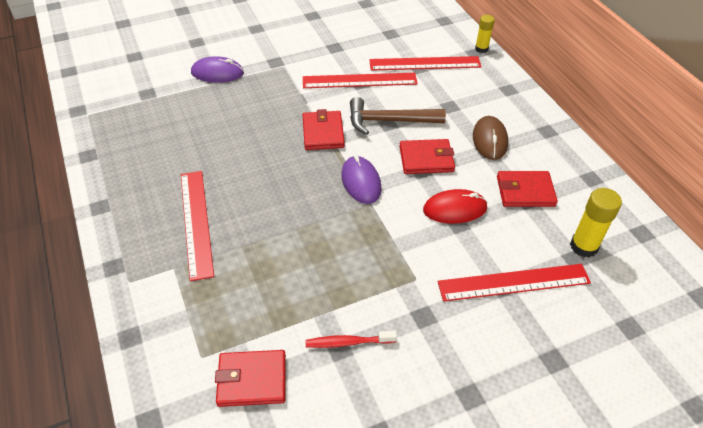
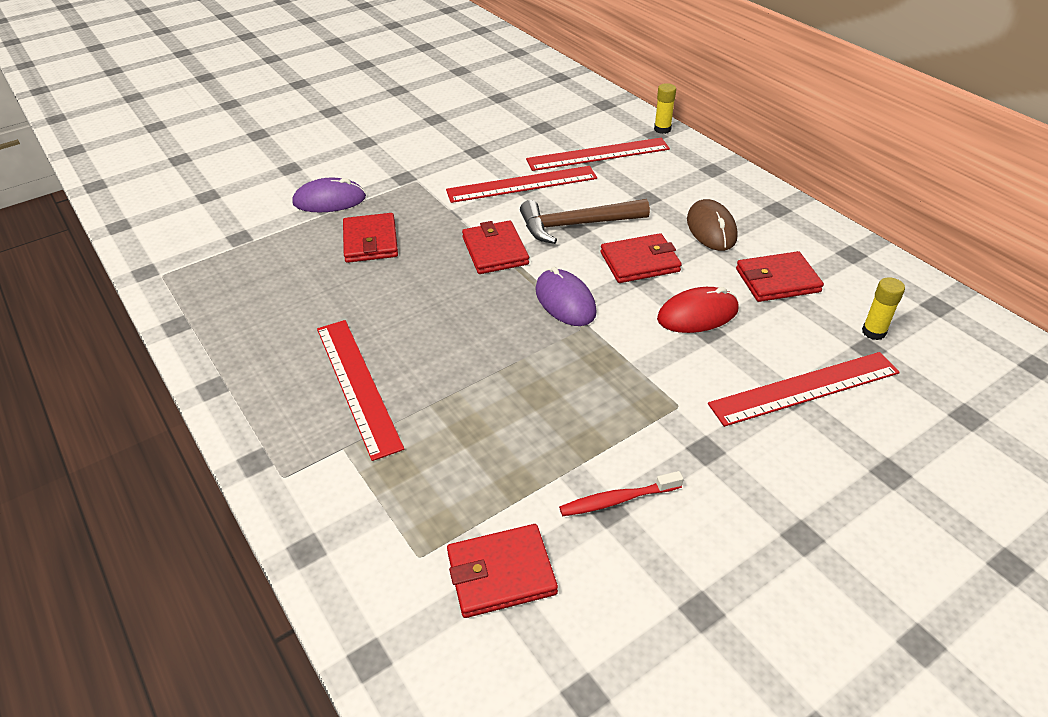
camera: 10 degrees left, 5 degrees down
(237, 111) = (370, 241): none -> red wallet
(583, 246) = (873, 332): yellow glue stick -> yellow glue stick, size x0.65

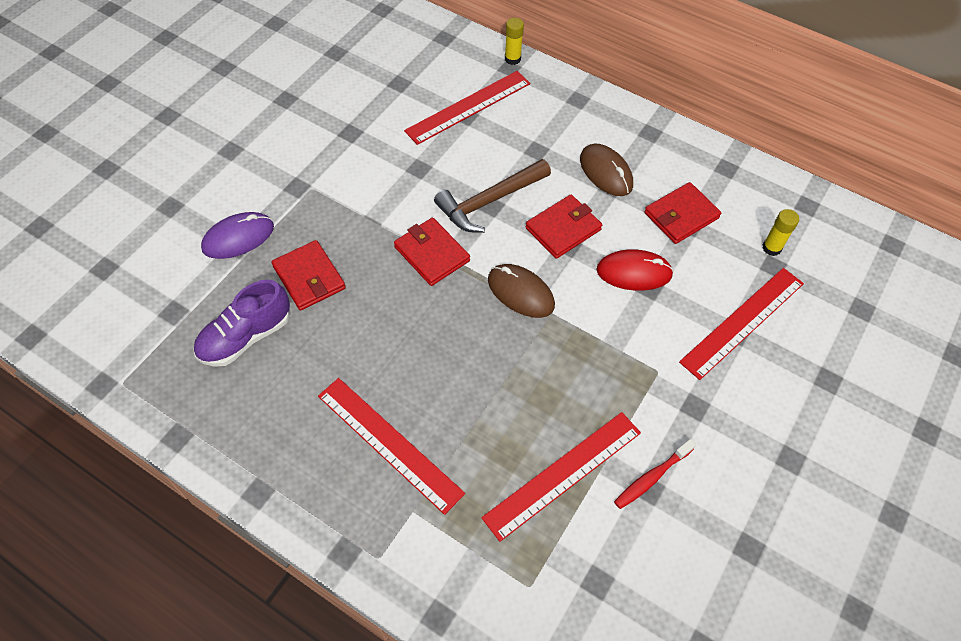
camera: 25 degrees left, 15 degrees up
(286, 269) = (246, 337): none -> purple shoe
(501, 573) = (598, 576): red wallet -> none
(522, 184) = (416, 164): red ruler -> red ruler (563, 474)
(565, 301) = (520, 292): purple mouse -> brown mouse
(697, 314) = (634, 272): red mouse -> red mouse turned 45 degrees clockwise

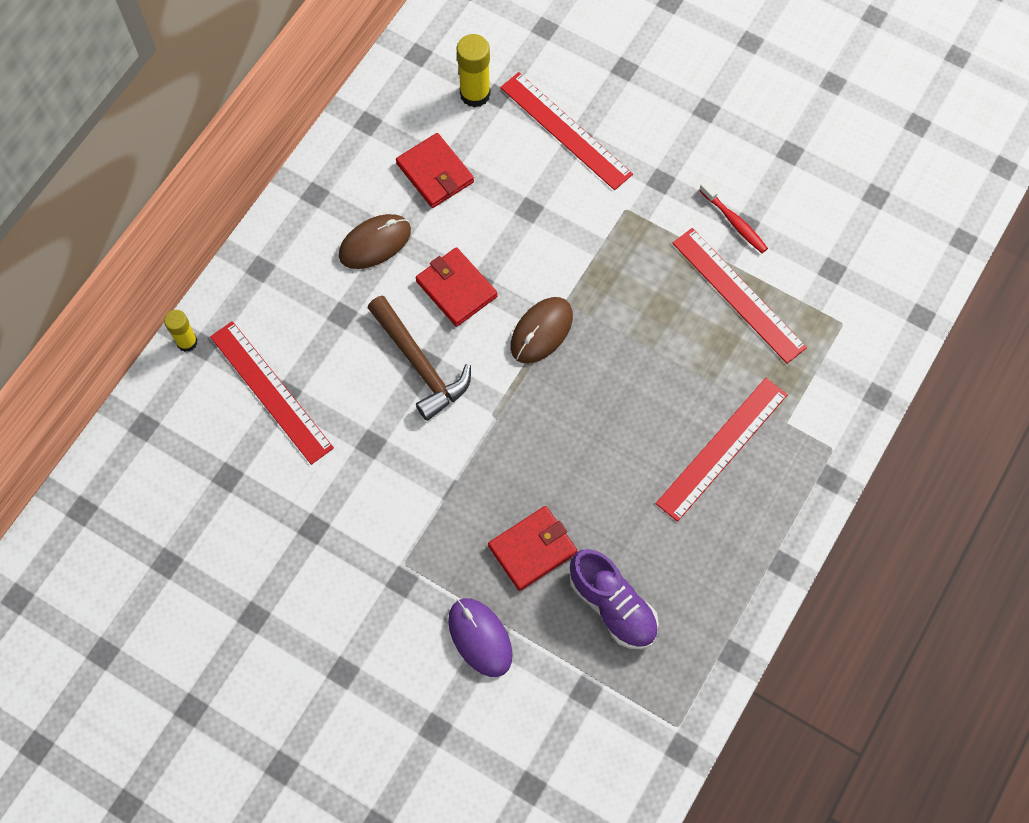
camera: 90 degrees left, 10 degrees up
(432, 254) = (495, 422): red wallet -> none
(634, 272) = (511, 223): red mouse -> none
(771, 248) = (475, 94): yellow glue stick -> yellow glue stick, size x1.54

